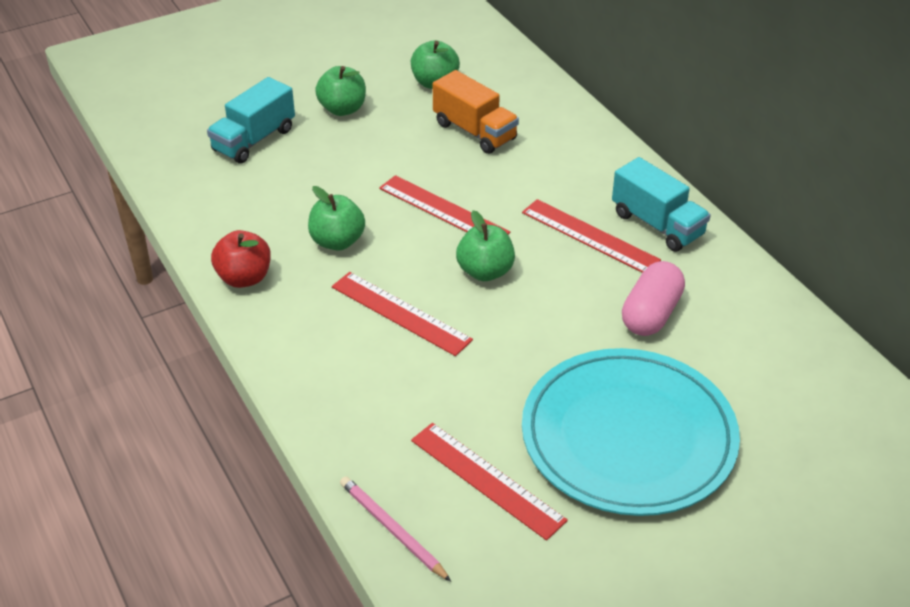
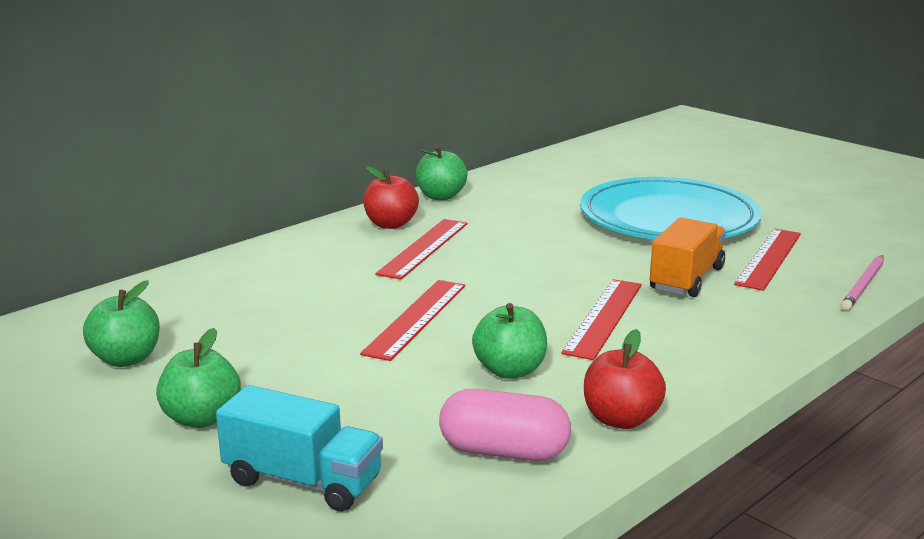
camera: 105 degrees left, 20 degrees down
(474, 131) = (246, 320): orange truck -> orange truck (686, 279)
(485, 271) = (509, 286): green apple -> green apple (441, 196)
(651, 314) = (519, 219): pink capsule -> pink capsule (504, 451)
(657, 224) = (391, 224): turquoise truck -> red apple

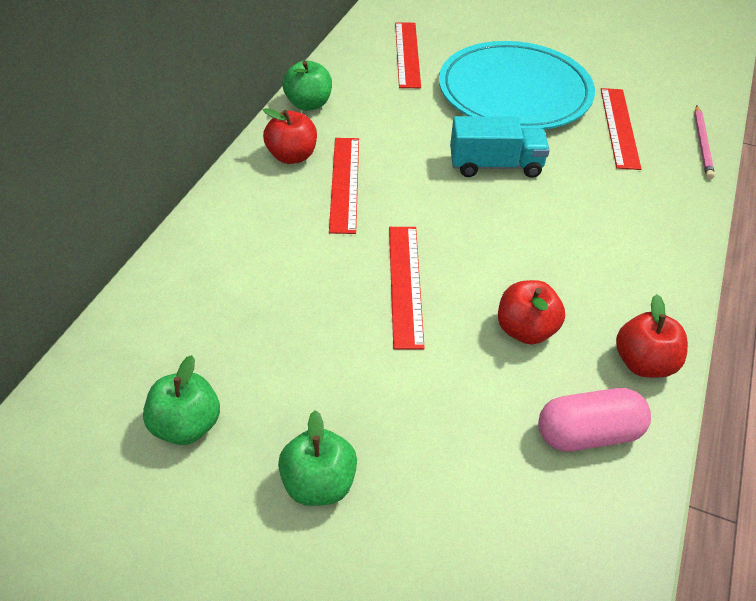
camera: 25 degrees left, 25 degrees up
(303, 481) = (462, 532): turquoise truck -> turquoise truck (495, 165)
(510, 370) = (525, 330): green apple -> red apple
(603, 317) = (550, 238): red ruler -> red ruler (407, 54)
(686, 279) = (578, 170): orange truck -> none

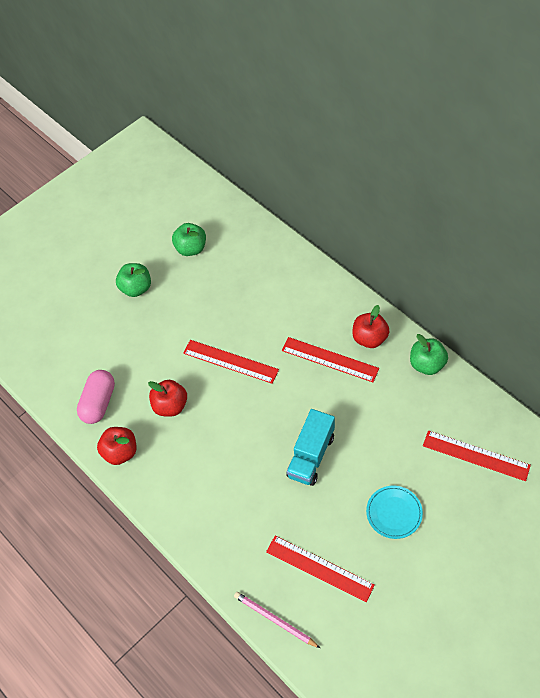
camera: 120 degrees right, 10 degrees up
(514, 92) = (394, 513): turquoise plate -> turquoise plate, size x0.42

